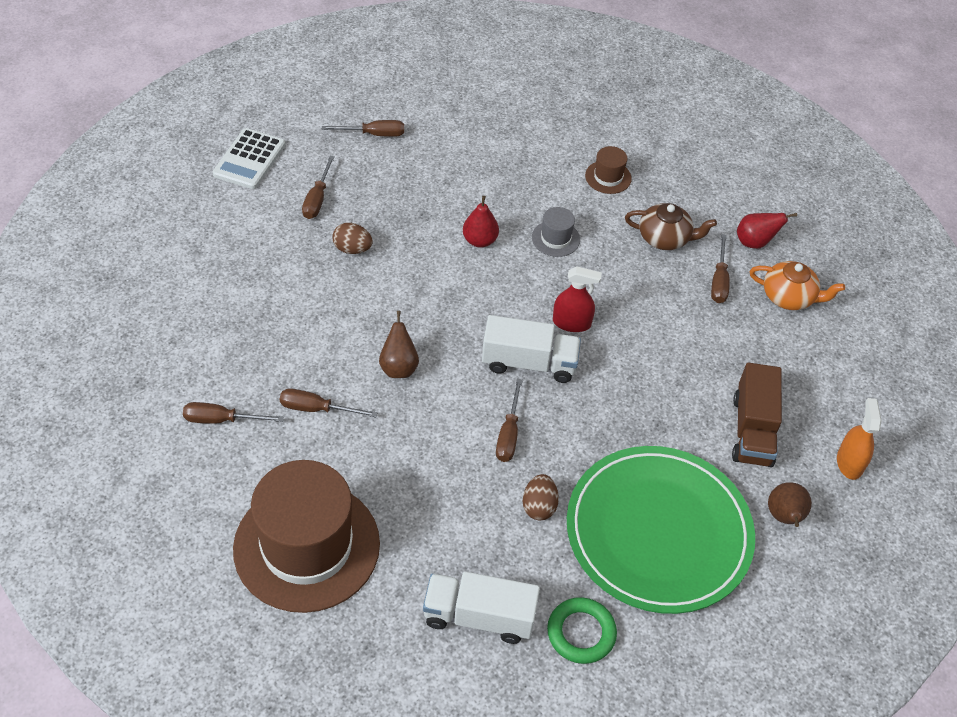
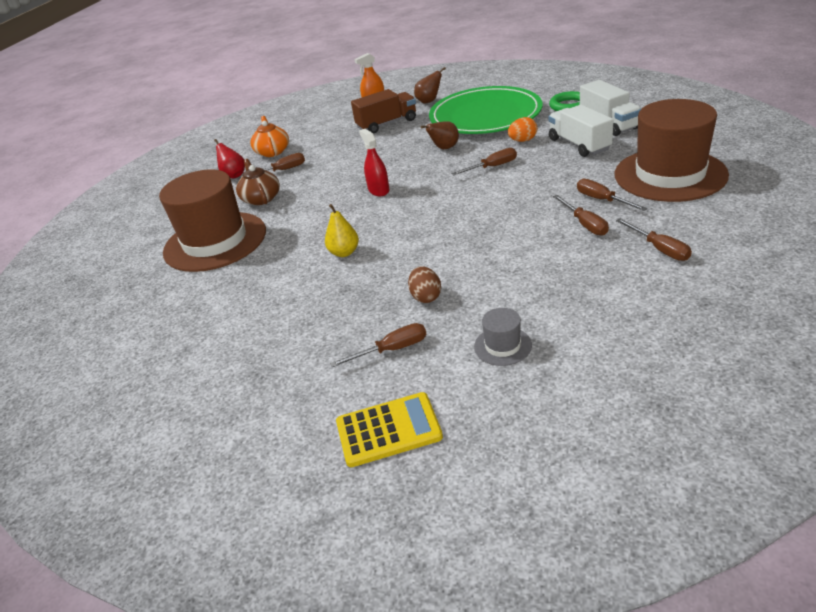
camera: 115 degrees left, 15 degrees down
(249, 159) = (388, 430): white calculator -> yellow calculator
(374, 134) = (266, 373): brown screwdriver -> brown screwdriver (602, 200)
(398, 367) = (504, 218): brown pear -> brown pear (444, 148)
(480, 240) = (344, 252): red pear -> yellow pear
(529, 363) = (431, 186): white truck -> white truck (579, 144)
(539, 506) = (523, 140): brown egg -> orange egg
(556, 238) = (306, 229): grey hat -> grey hat (502, 346)
(608, 177) = (215, 241): brown hat -> brown hat, size x2.45

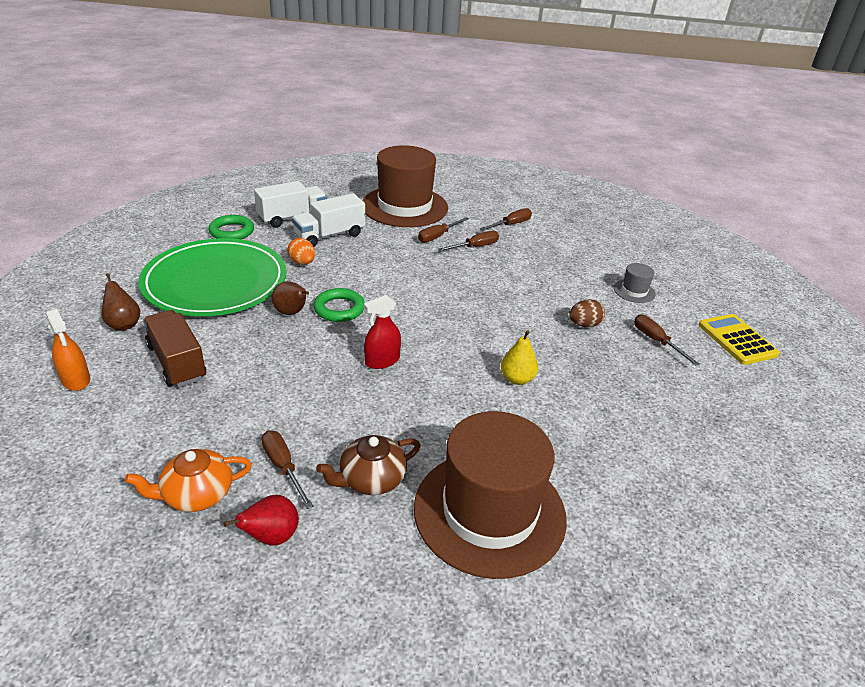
camera: 105 degrees left, 0 degrees up
(450, 165) = (339, 309): none -> green ring
(492, 167) = (355, 283): brown screwdriver -> none

